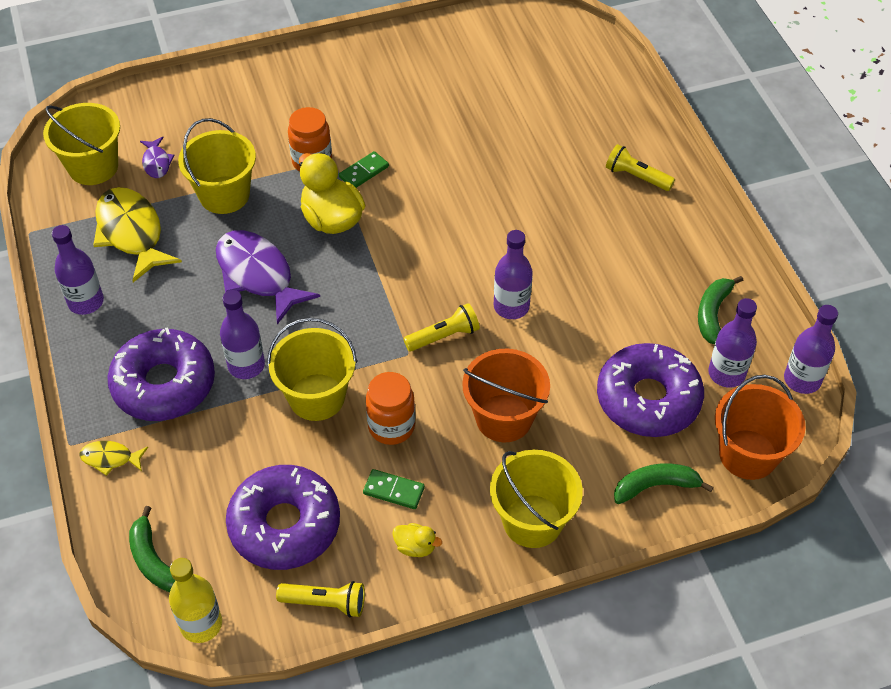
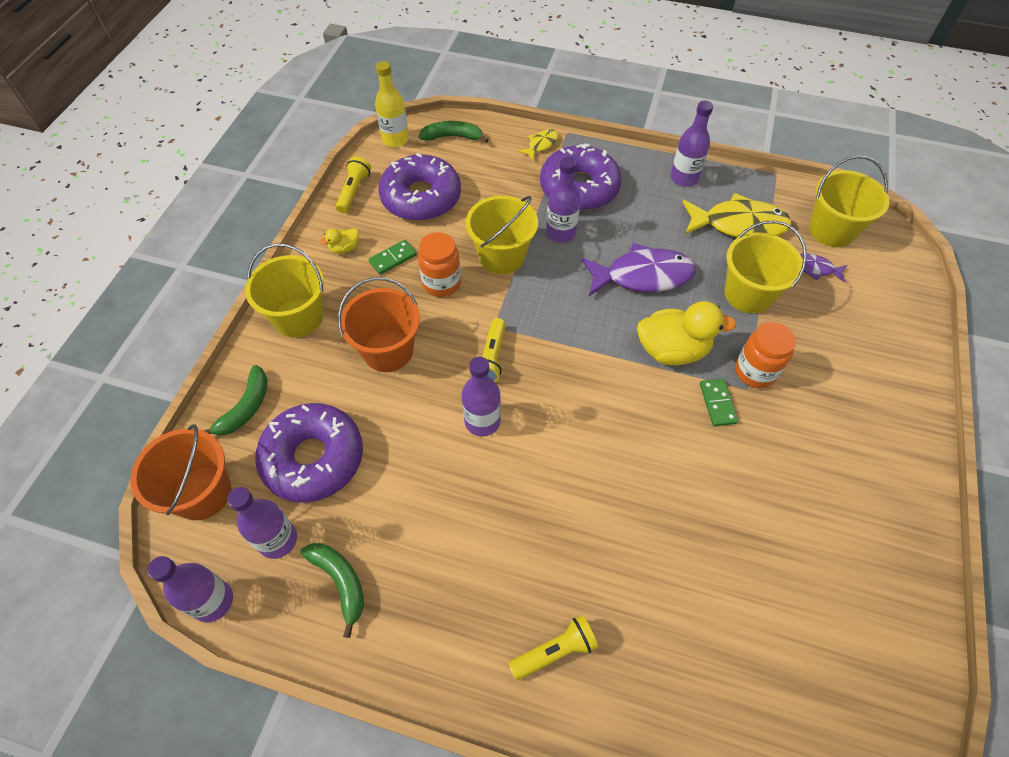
camera: 125 degrees right, 5 degrees up
(325, 603) = (354, 191): yellow flashlight -> yellow flashlight turned 150 degrees clockwise

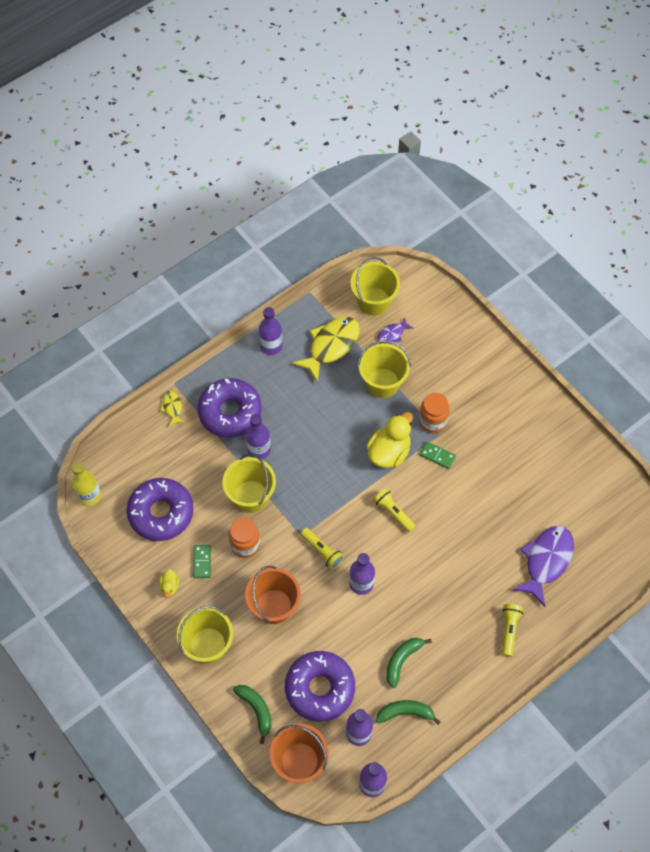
camera: 55 degrees left, 5 degrees up
(354, 191) = (120, 552): yellow flashlight -> yellow flashlight (393, 513)
(452, 137) = (118, 457): green banana -> green banana (402, 660)
(642, 276) = (327, 428): purple fish -> purple fish (546, 561)

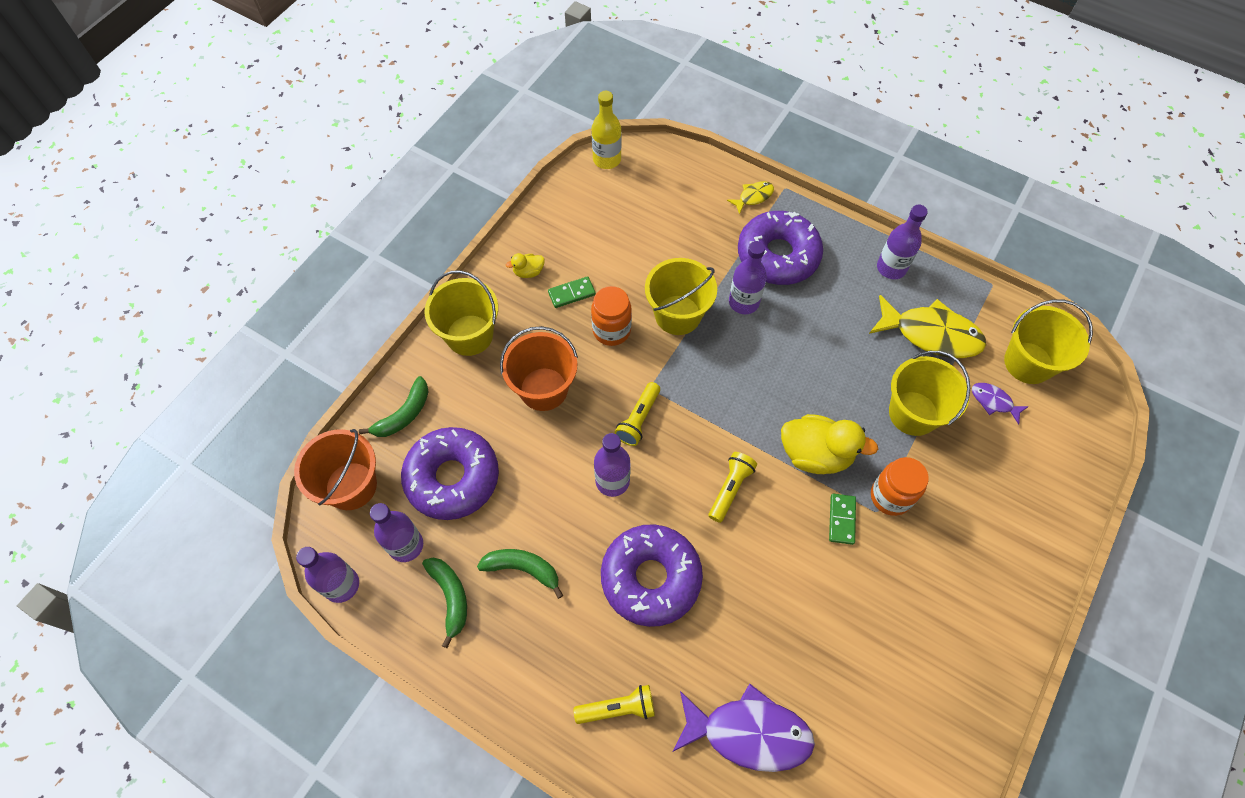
camera: 70 degrees right, 0 degrees up
(161, 513) = (615, 232): purple donut -> purple donut (651, 578)

